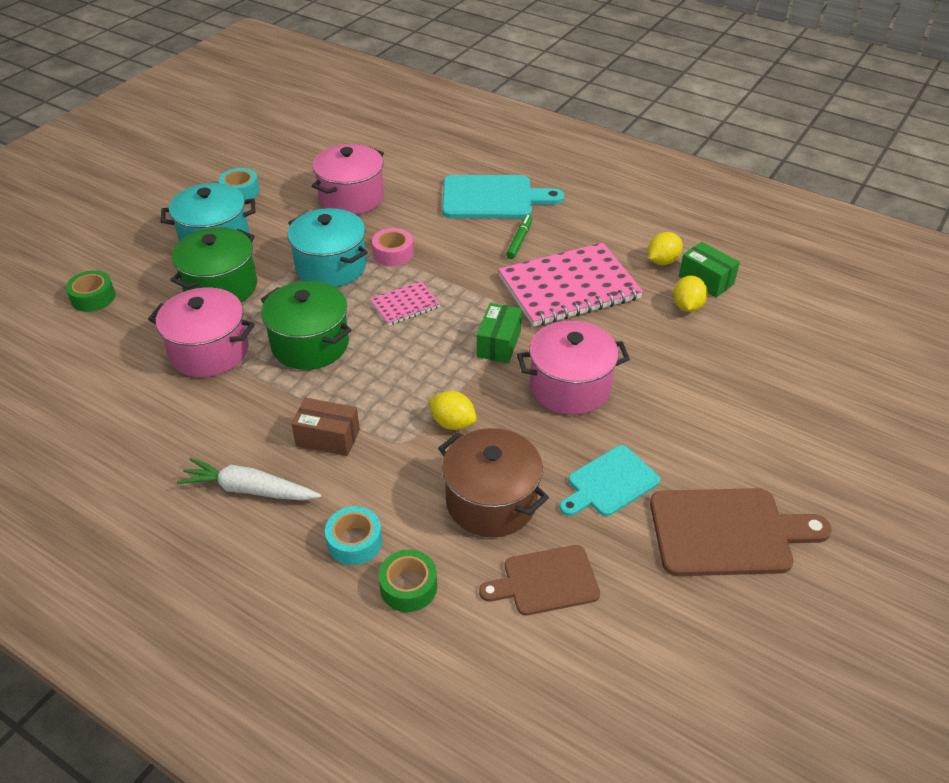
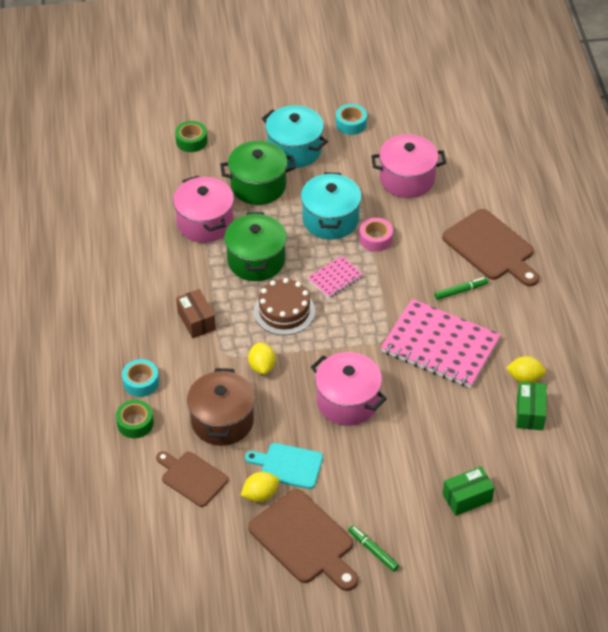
camera: 50 degrees right, 5 degrees up
(249, 489) = (131, 315): white carrot -> none
(401, 363) = (284, 311): none -> brown cake
(405, 305) = (335, 278): pink notebook -> pink notebook turned 60 degrees counterclockwise
(492, 198) = (491, 248): turquoise cutting board -> brown cutting board
(499, 344) = (349, 345): green box -> green box (467, 498)
(687, 306) = (489, 417): yellow lemon -> yellow lemon (260, 494)
(787, 483) = (373, 550): none -> green marker

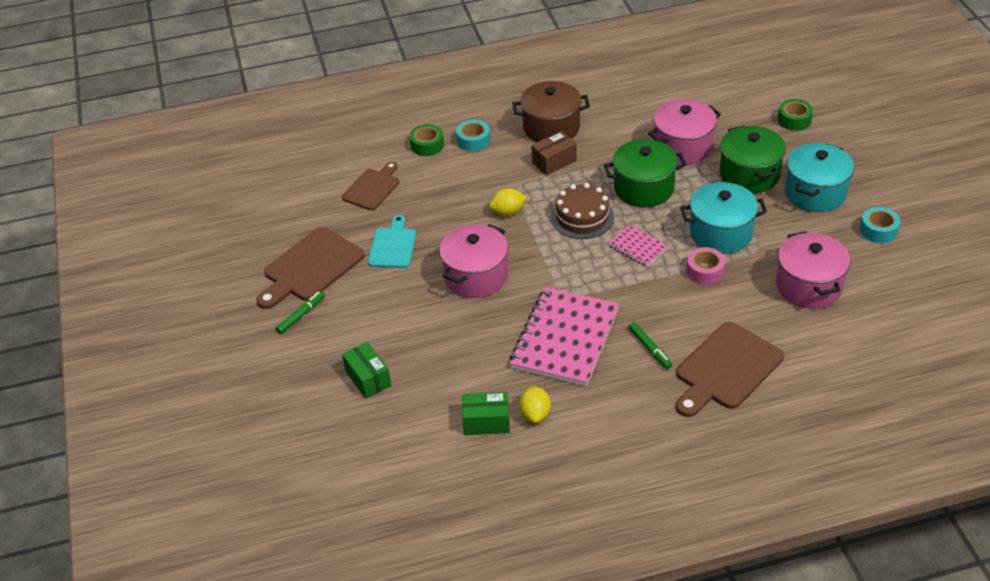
camera: 85 degrees right, 5 degrees down
(222, 421) = (438, 196): brown pot -> brown pot (551, 128)
(260, 494) = (358, 232): yellow lemon -> none

